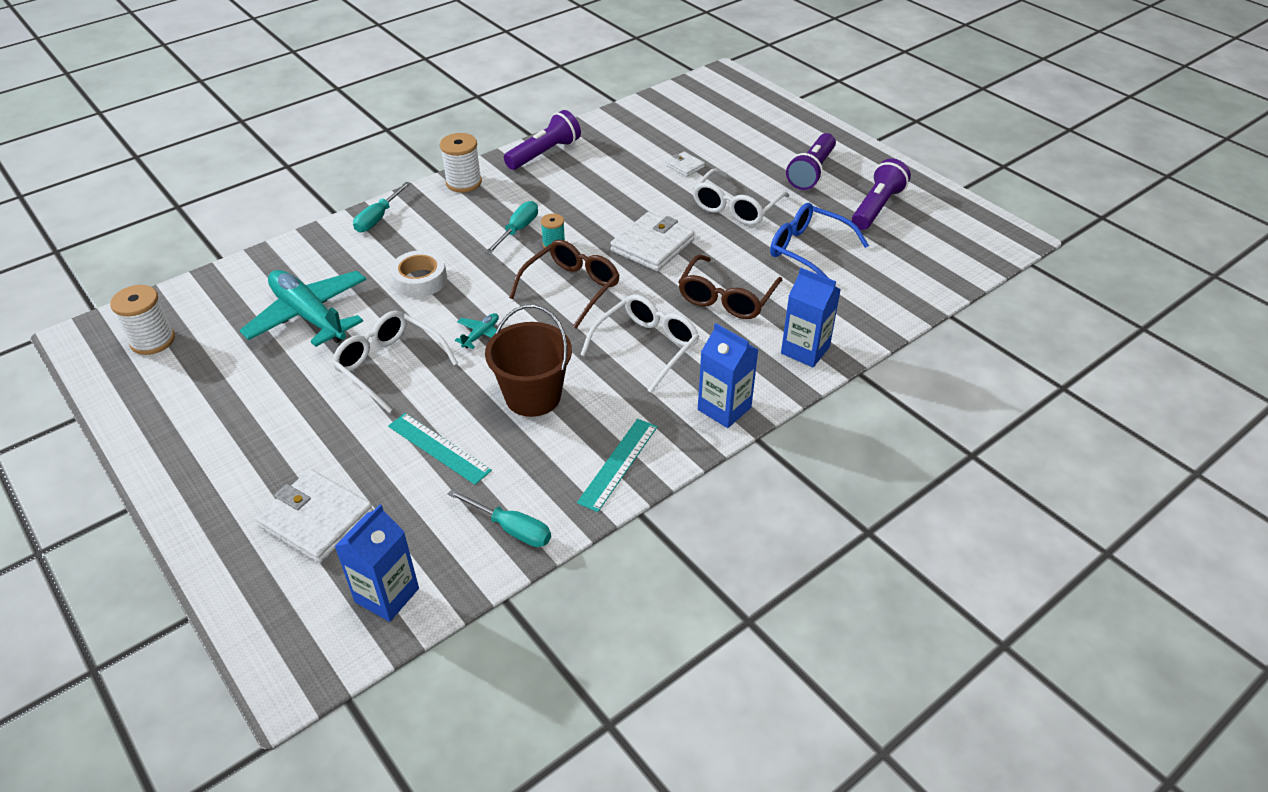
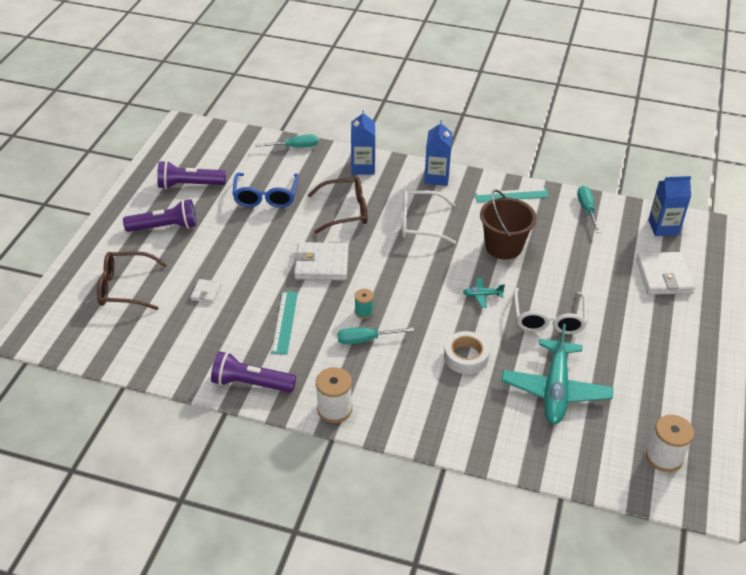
camera: 125 degrees left, 0 degrees up
(378, 218) = (425, 431): turquoise screwdriver -> turquoise screwdriver (295, 147)
(439, 448) = (575, 261): turquoise ruler -> turquoise ruler (284, 322)
(571, 288) = (401, 279): brown glasses -> brown glasses (125, 288)
(736, 207) = (242, 245): white glasses -> none

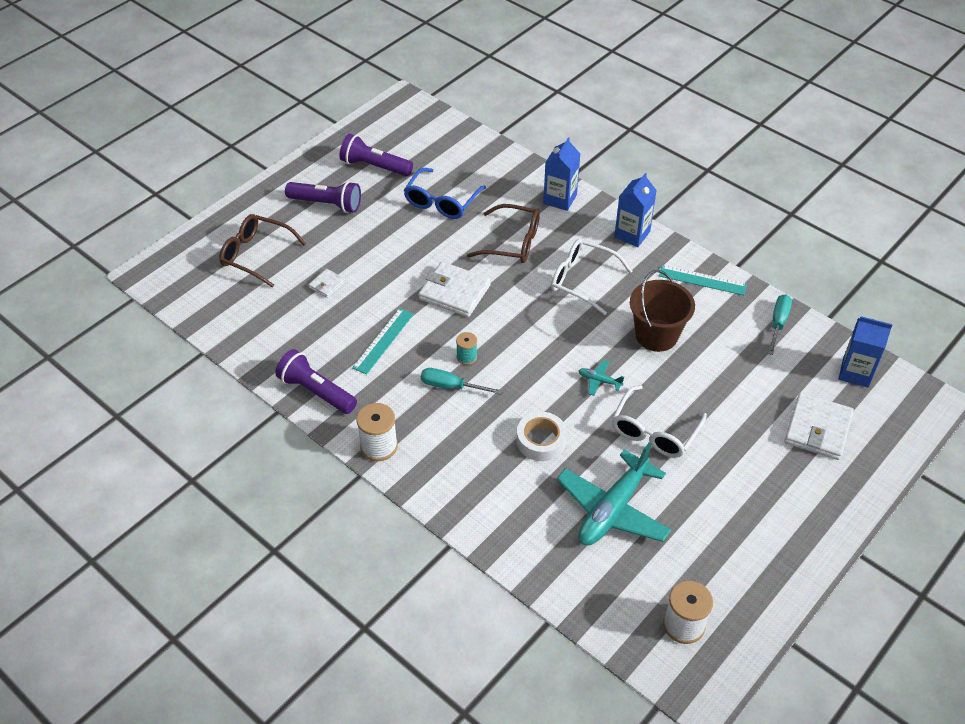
camera: 25 degrees right, 5 degrees up
(295, 147) = (502, 156): turquoise screwdriver -> none

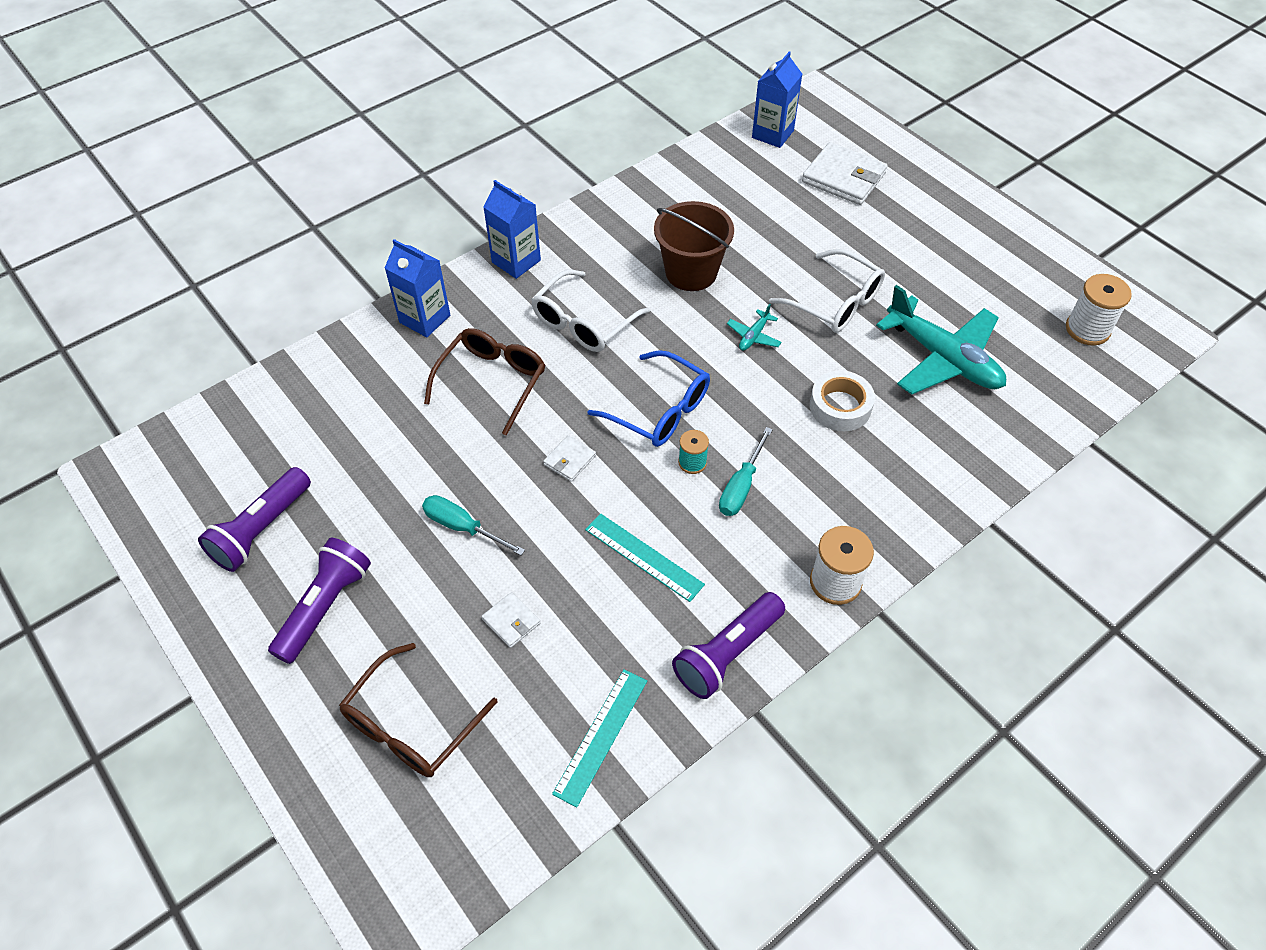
camera: 80 degrees left, 5 degrees up
(441, 202) = (379, 452): blue glasses -> blue glasses (660, 410)
(454, 292) = (570, 460): white wallet -> white wallet, size x0.50
(702, 280) = (612, 216): turquoise ruler -> turquoise ruler (601, 736)
(778, 323) = (693, 172): turquoise screwdriver -> turquoise screwdriver (462, 527)

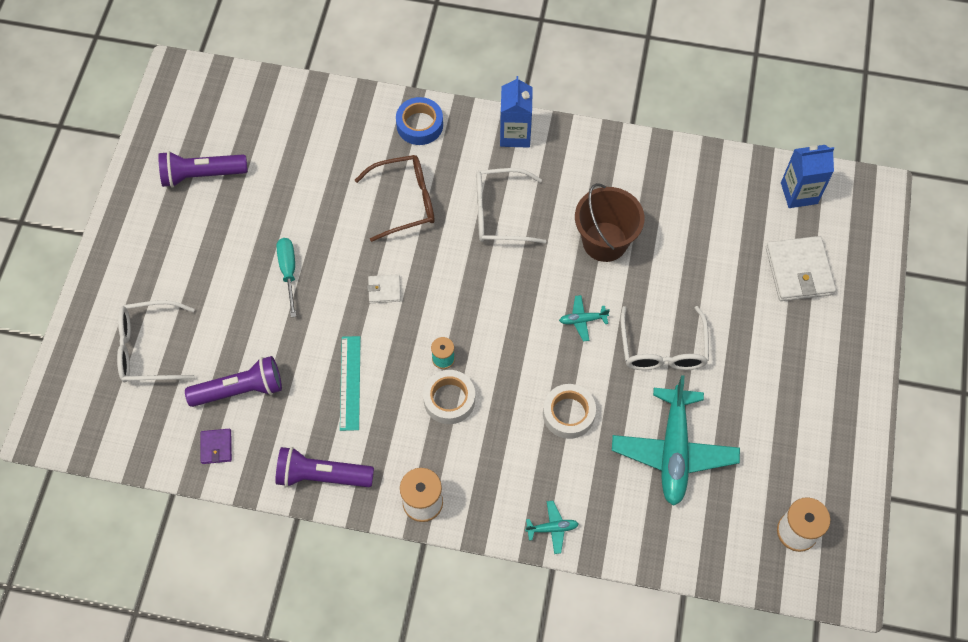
camera: 50 degrees right, 10 degrees up
(325, 607) = (182, 248): purple flashlight -> purple flashlight (240, 390)
(411, 725) = (148, 348): brown glasses -> white glasses
(425, 319) = (419, 125): blue carton -> blue tape
(511, 621) = (249, 346): white wallet -> none
(601, 736) = (216, 447): turquoise ruler -> purple wallet
(660, 410) = (468, 310): blue glasses -> none
(741, 486) = (449, 399): turquoise screwdriver -> white tape
(950, 495) = (552, 528): none -> turquoise plane

